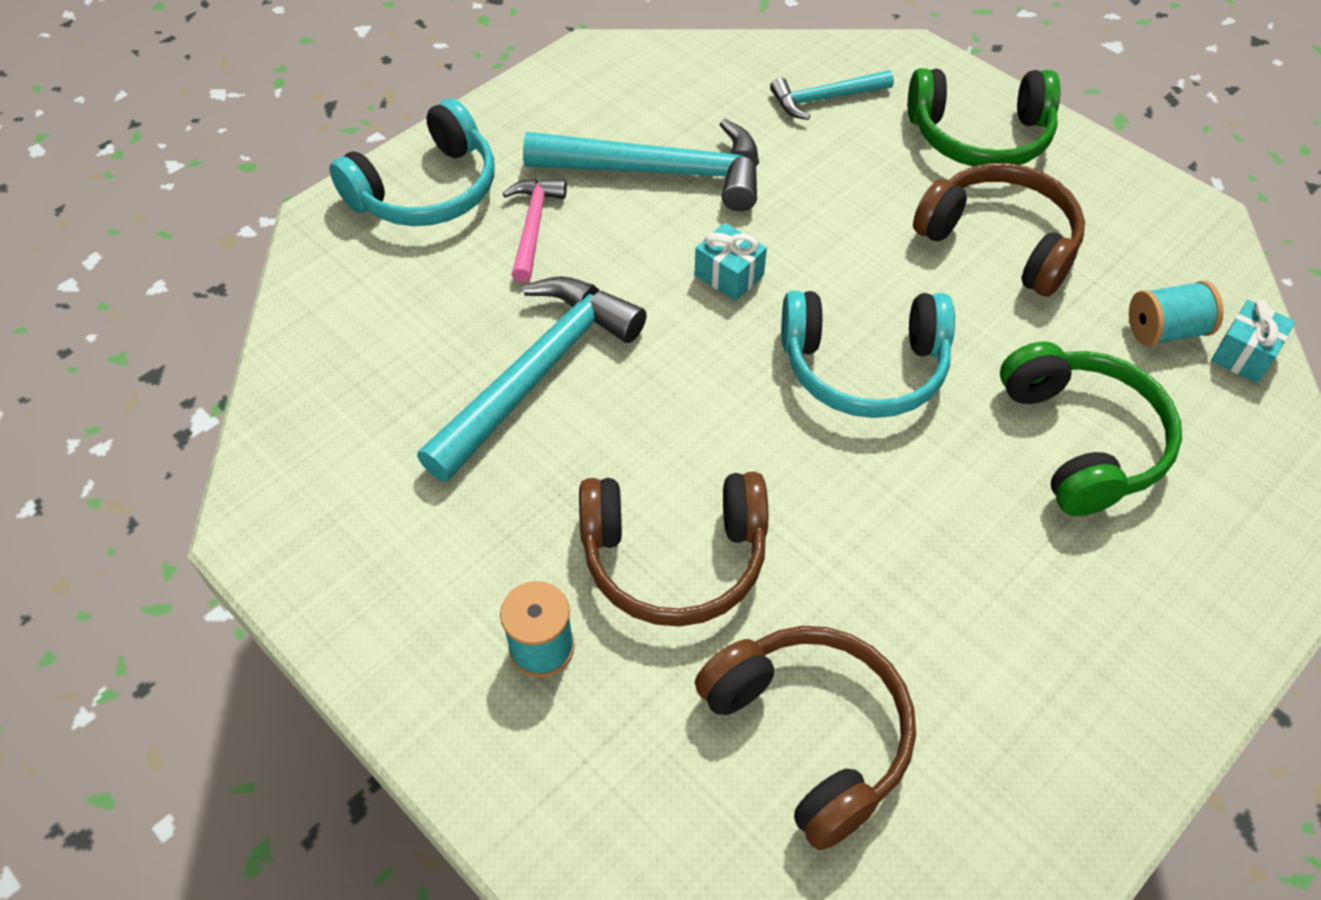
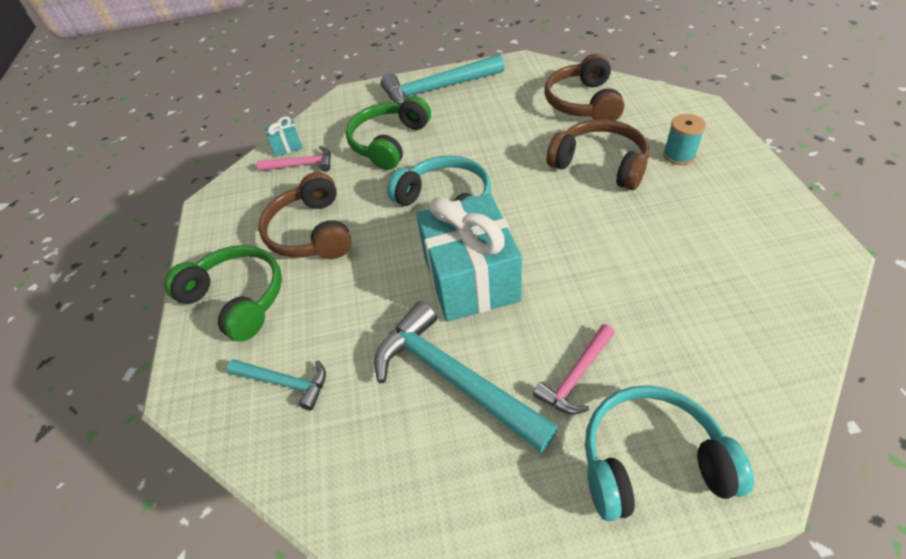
camera: 140 degrees left, 5 degrees down
(537, 373) = (625, 269): turquoise hammer -> turquoise hammer (437, 89)
(729, 275) = (471, 278): turquoise gift -> turquoise gift, size x2.41
(1165, 331) = (301, 165): turquoise spool -> pink hammer

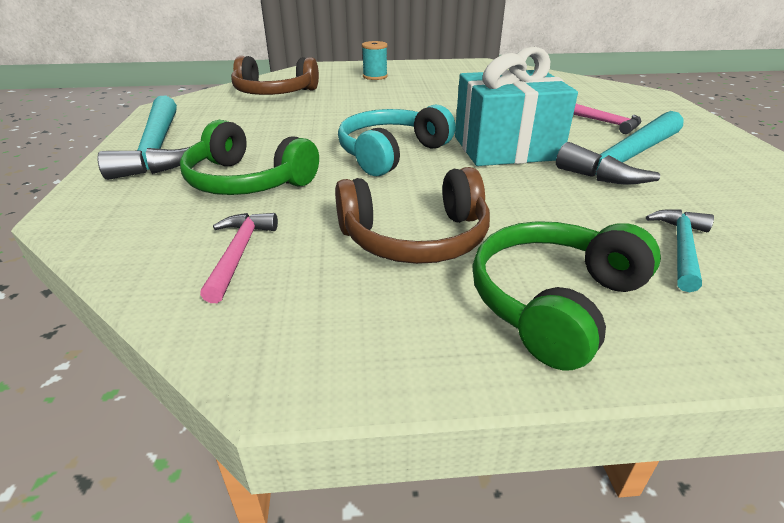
camera: 90 degrees left, 15 degrees down
(287, 146) = (161, 273): turquoise gift -> none
(599, 164) = (370, 96): brown headphones -> none
(651, 461) = (658, 111): turquoise headphones -> none

